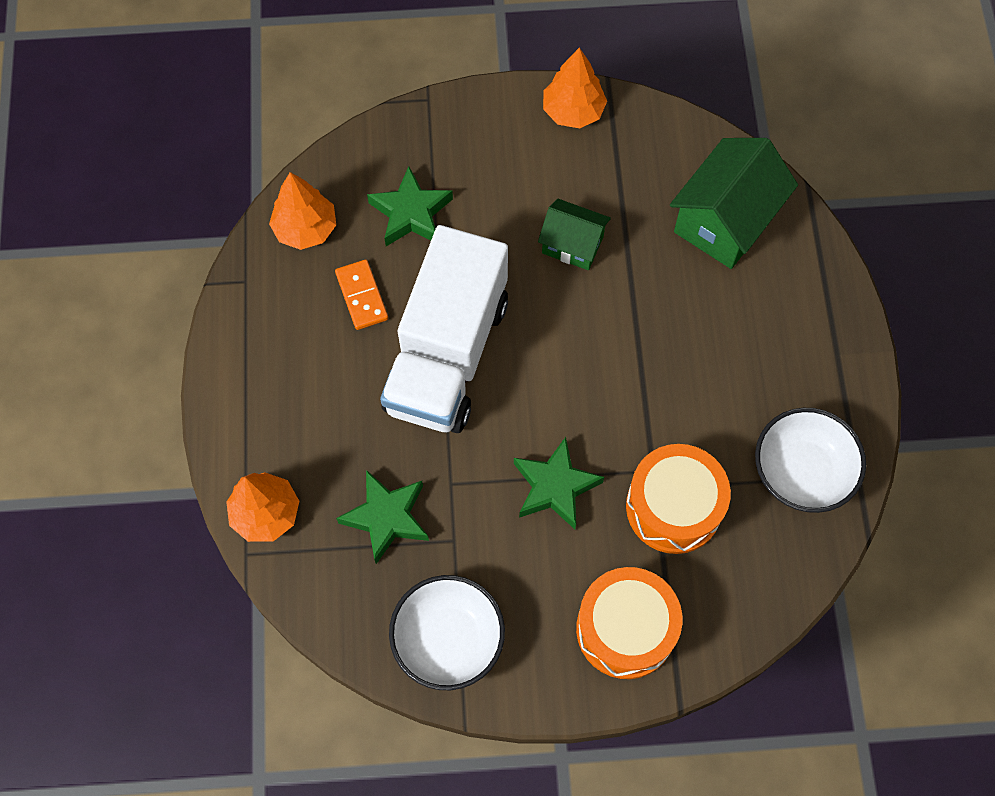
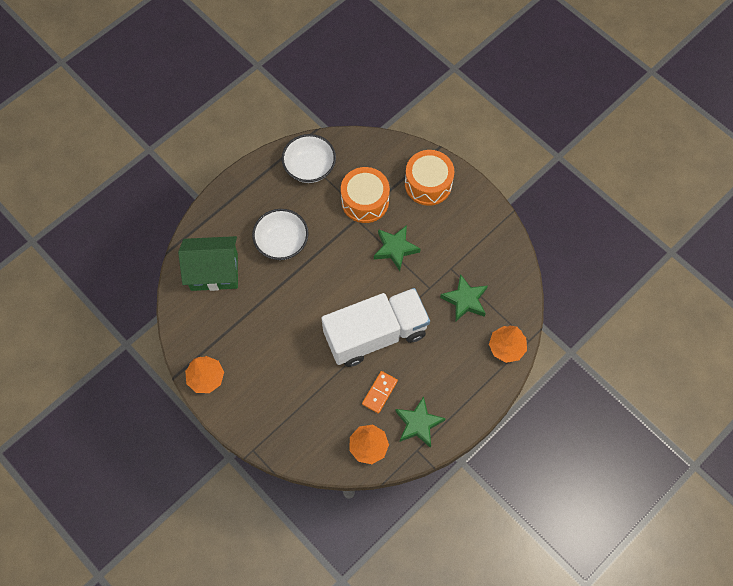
camera: 130 degrees left, 0 degrees up
(411, 213) = (321, 406): green star -> green star (418, 424)
(448, 640) = (489, 240): white bowl -> white bowl (282, 242)
(572, 244) = (278, 324): green house -> none

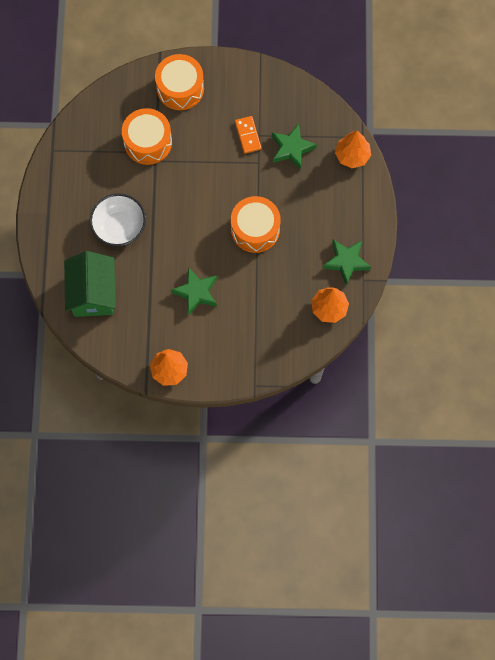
camera: 45 degrees left, 5 degrees up
(214, 271) = (93, 293): green house -> green house turned 45 degrees counterclockwise
(309, 167) = (80, 154): white bowl -> none
(375, 334) = (255, 229): white truck -> orange drum
(379, 392) = (299, 266): orange domino -> orange domino (247, 135)
(395, 249) = (206, 157): green star -> green star (196, 292)

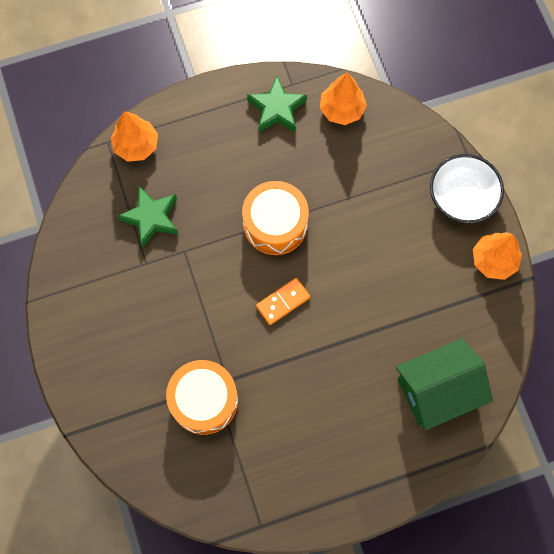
camera: 110 degrees left, 0 degrees up
(119, 227) = (335, 391): white bowl -> white bowl (461, 198)
(180, 88) = (111, 387): orange drum -> none
(196, 292) = (384, 264): green star -> none
(247, 135) = (151, 277): orange domino -> orange domino (283, 302)

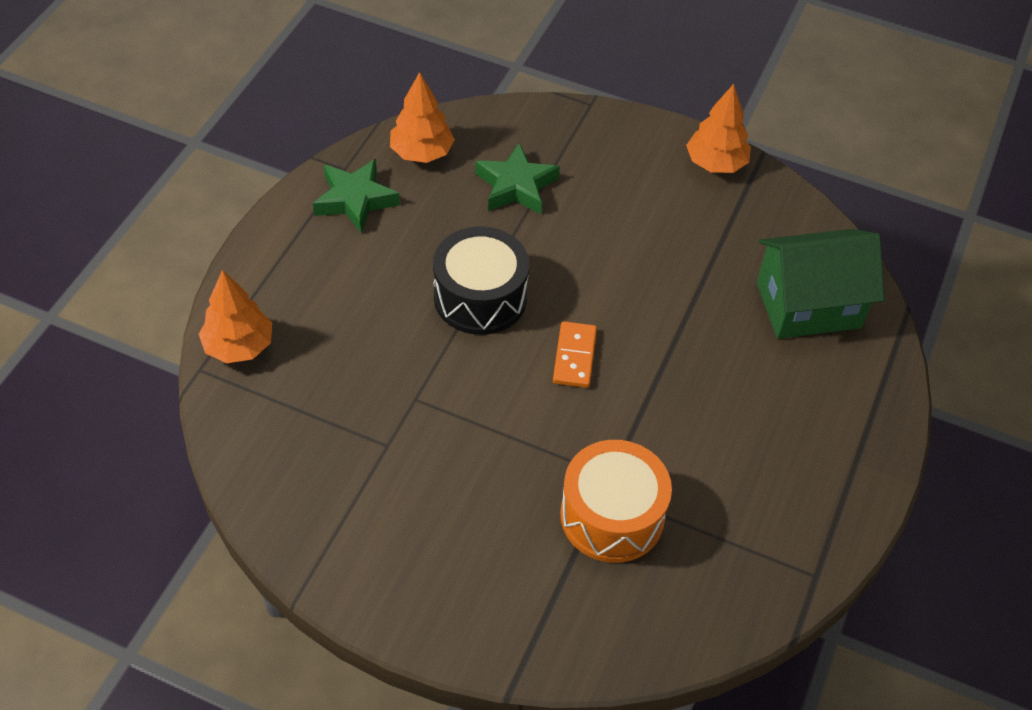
camera: 50 degrees left, 20 degrees down
(151, 218) = (340, 398): green star -> green star (516, 186)
(275, 224) = (480, 297): orange drum -> black drum
(437, 390) = (808, 305): green house -> green house turned 60 degrees clockwise
(461, 198) = (624, 138): white bowl -> none

